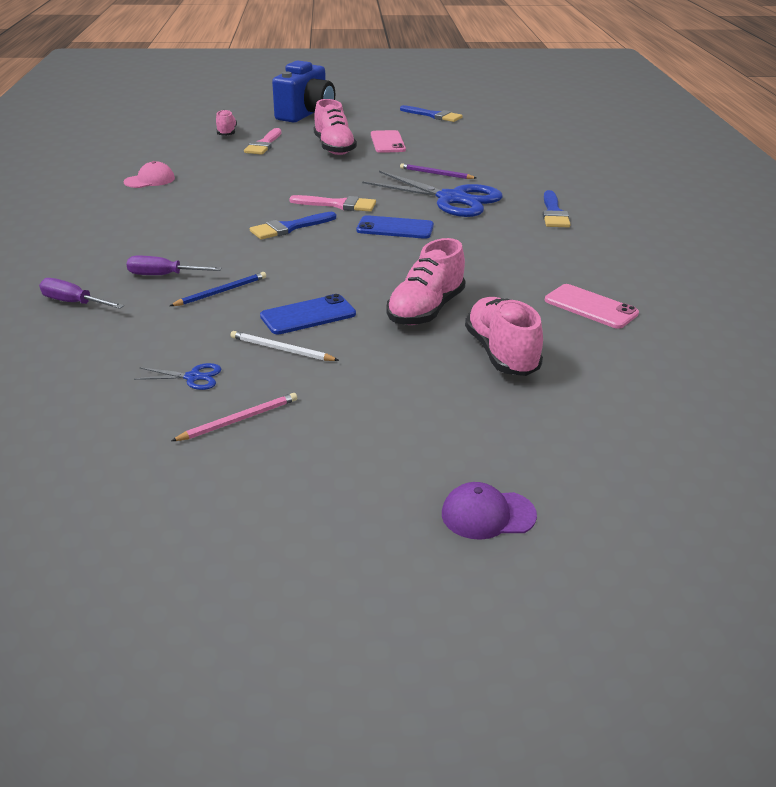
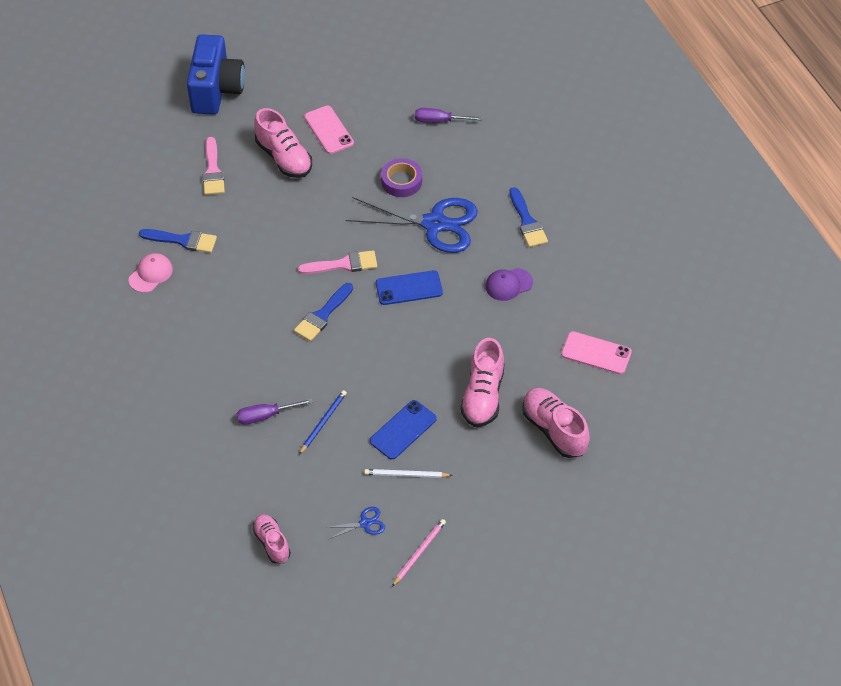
camera: 20 degrees left, 20 degrees up
(74, 303) = (223, 472): purple screwdriver -> purple screwdriver (439, 121)
(227, 133) = (161, 158): pink shoe -> pink shoe (272, 543)
(433, 115) = (346, 55): blue brush -> blue brush (183, 240)
(436, 174) = (401, 181): purple pencil -> purple tape
(488, 514) = (599, 579): purple cap -> purple cap (508, 284)

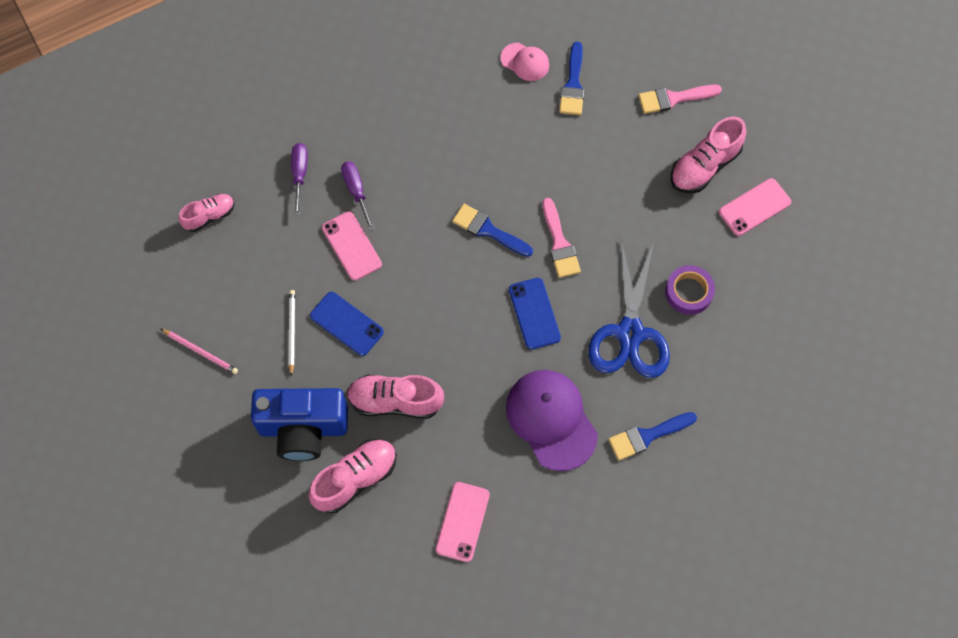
camera: 85 degrees right, 15 degrees up
(216, 90) = (794, 85): blue camera -> blue camera (303, 428)
(323, 422) = (352, 246): blue pencil -> pink phone
(365, 523) = (233, 297): blue scissors -> none
(439, 121) = (791, 326): purple screwdriver -> purple screwdriver (299, 174)
(508, 284) = (551, 420): purple cap -> purple cap, size x1.91

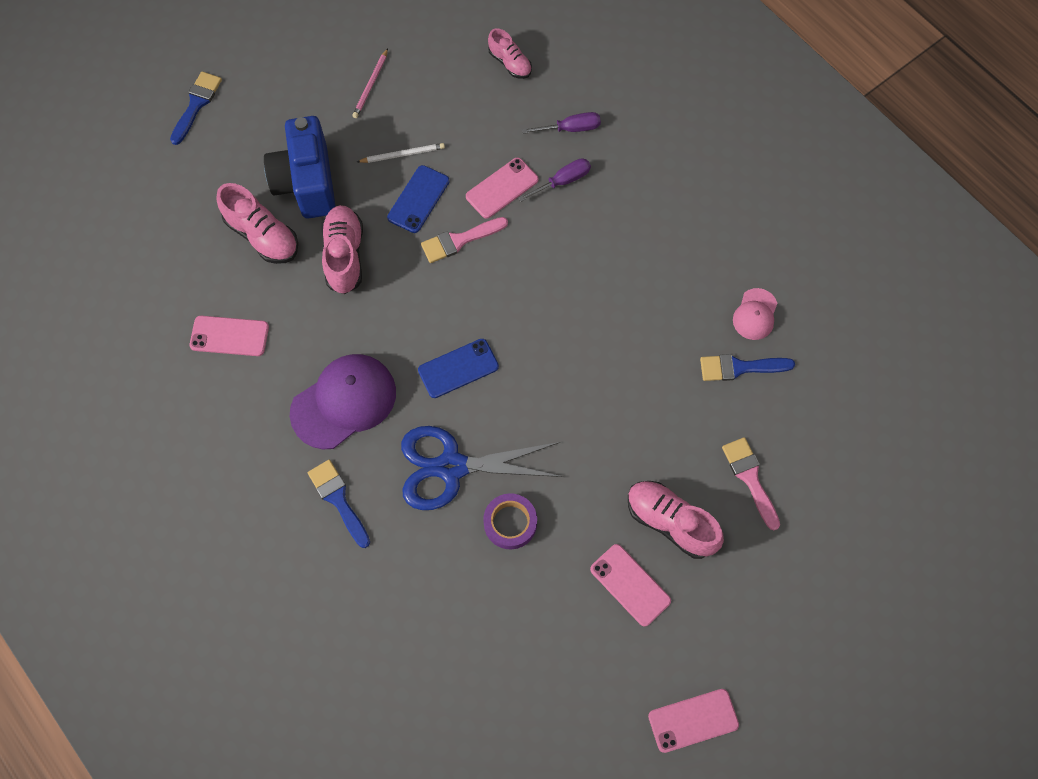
camera: 80 degrees right, 0 degrees up
(488, 230) = (544, 309): blue brush -> blue brush (196, 104)
(559, 243) = (543, 381): pink brush -> pink brush (459, 240)
(869, 182) = (693, 720): none -> pink phone

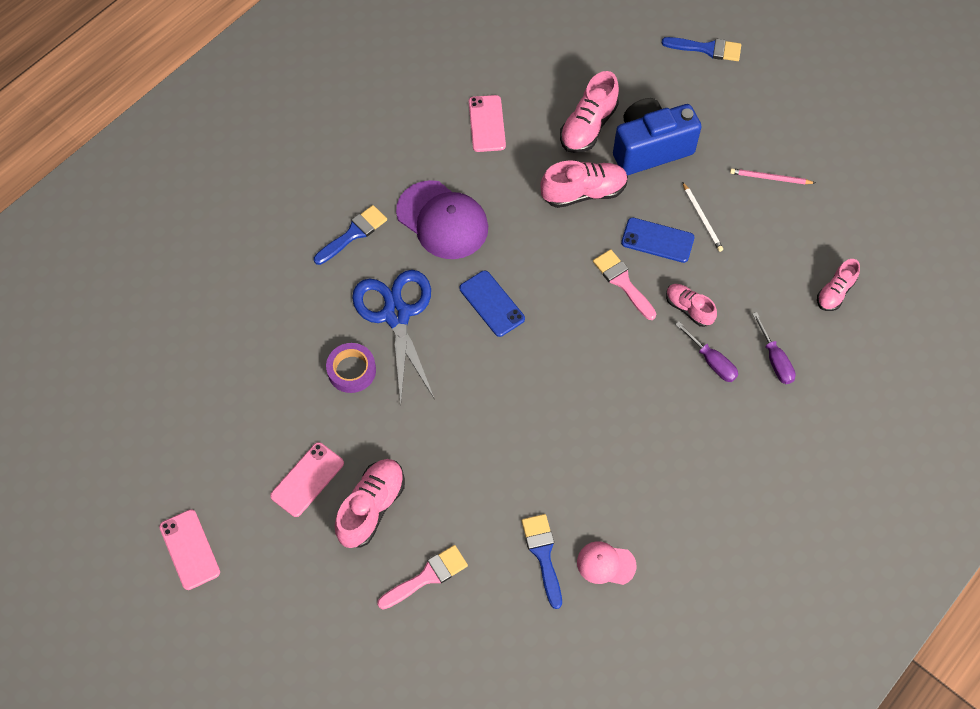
camera: 80 degrees right, 5 degrees down
(502, 188) = (689, 309): pink phone -> pink shoe

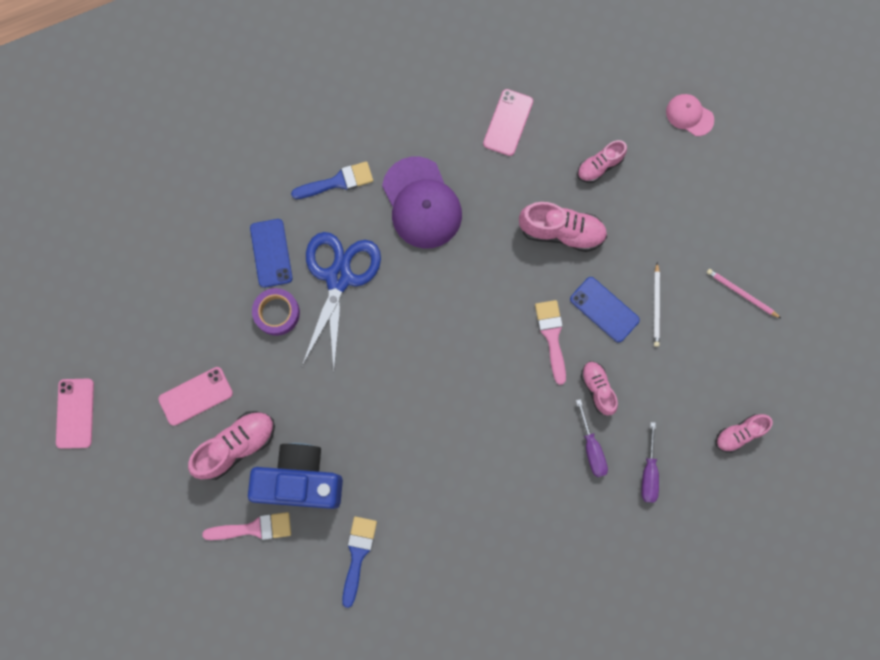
camera: 25 degrees right, 15 degrees up
(491, 304) = (426, 304): blue phone -> blue phone (271, 253)
(588, 126) = (599, 166): pink shoe -> pink shoe, size x0.63
(605, 564) = (405, 588): pink cap -> pink cap (689, 115)
(650, 148) = (645, 214): blue camera -> blue camera (301, 480)
(707, 49) = (753, 132): blue brush -> none

